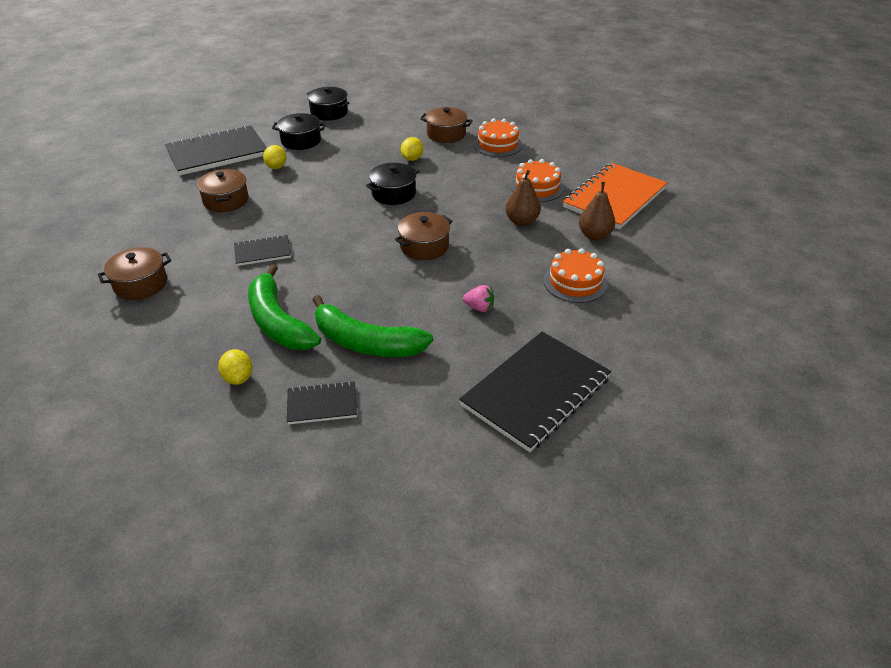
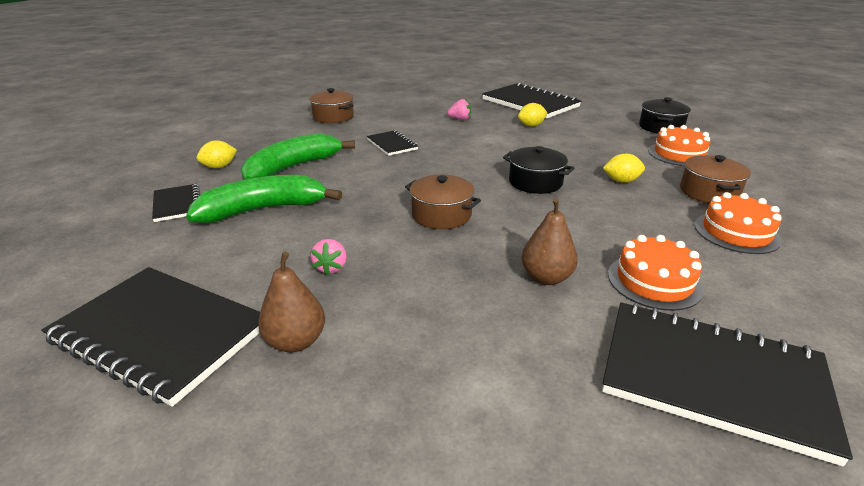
camera: 75 degrees right, 10 degrees down
(226, 200) = (460, 119): brown pot -> pink strawberry
(301, 141) = (588, 126): black pot -> none
(366, 342) = (263, 209): green banana -> green banana turned 60 degrees clockwise
(575, 282) = (413, 348): orange cake -> orange cake (679, 154)
(594, 235) = (561, 360): brown pear -> brown pear (296, 341)
(614, 198) = (712, 379): orange notebook -> black notebook

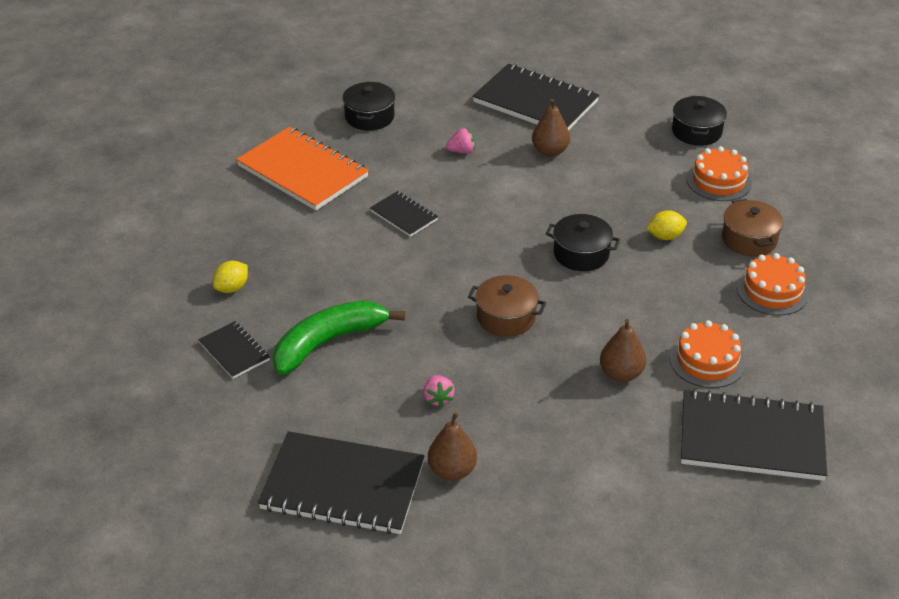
camera: 15 degrees left, 10 degrees up
(292, 167) = (315, 275): green banana -> none
(333, 117) = (302, 171): brown pot -> orange notebook
(402, 99) = (369, 117): none -> black pot
(531, 125) = (550, 151): yellow lemon -> brown pear

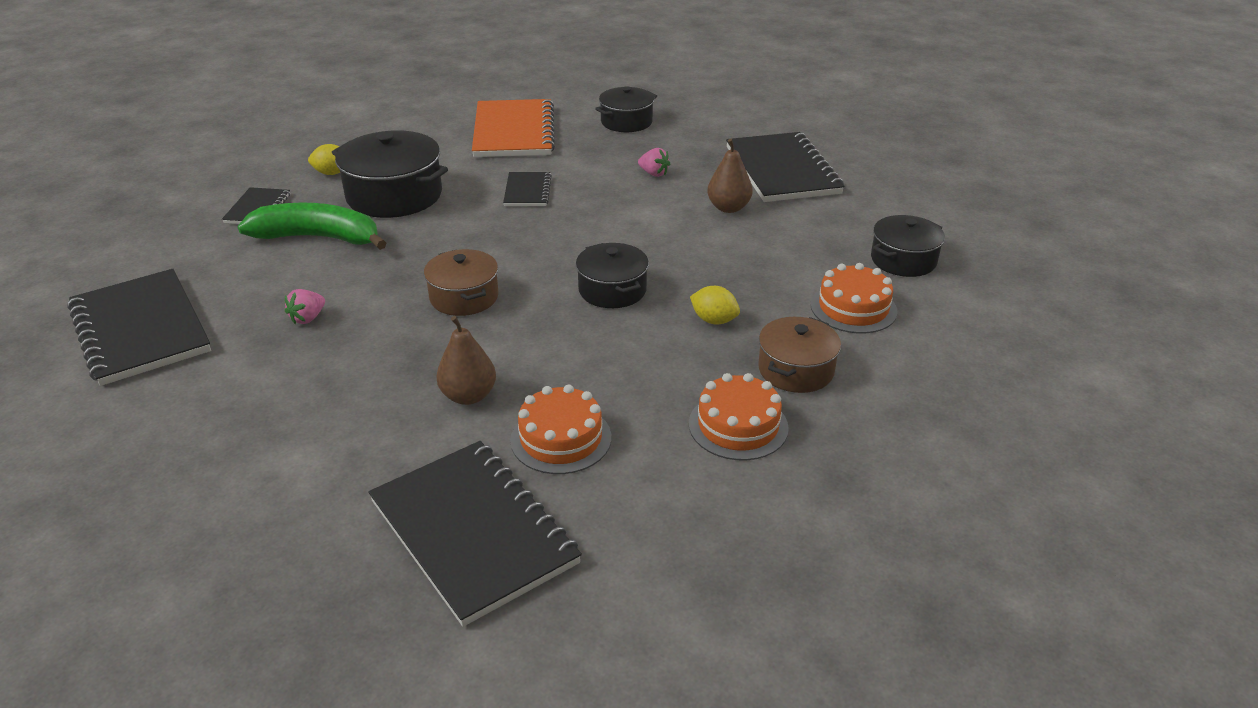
camera: 45 degrees right, 5 degrees down
(317, 276) = (394, 196): none -> black pot
(452, 471) = (216, 372): brown pear -> none

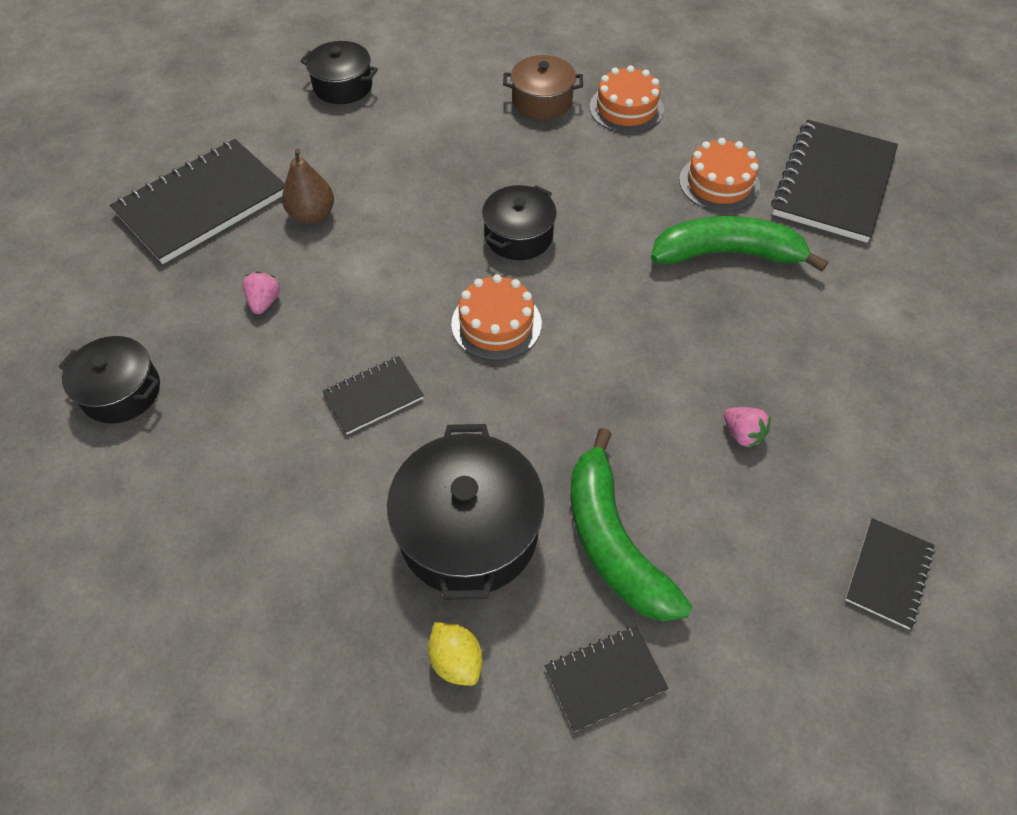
camera: 120 degrees left, 20 degrees up
(141, 329) = (888, 573): black notebook -> black notebook, size x0.50
(308, 318) = (742, 434): pink strawberry -> pink strawberry turned 45 degrees clockwise
(464, 297) = (611, 332): brown pot -> none
(468, 396) = (727, 254): brown pear -> green banana
(513, 132) = (209, 507): orange notebook -> none
(714, 320) = (514, 160): yellow lemon -> none
(853, 308) = (437, 94): orange cake -> orange cake (496, 324)

